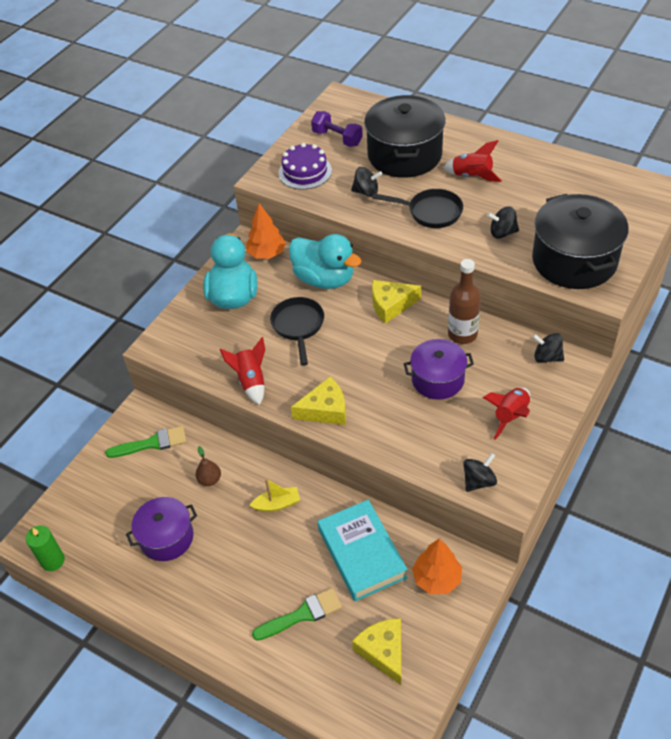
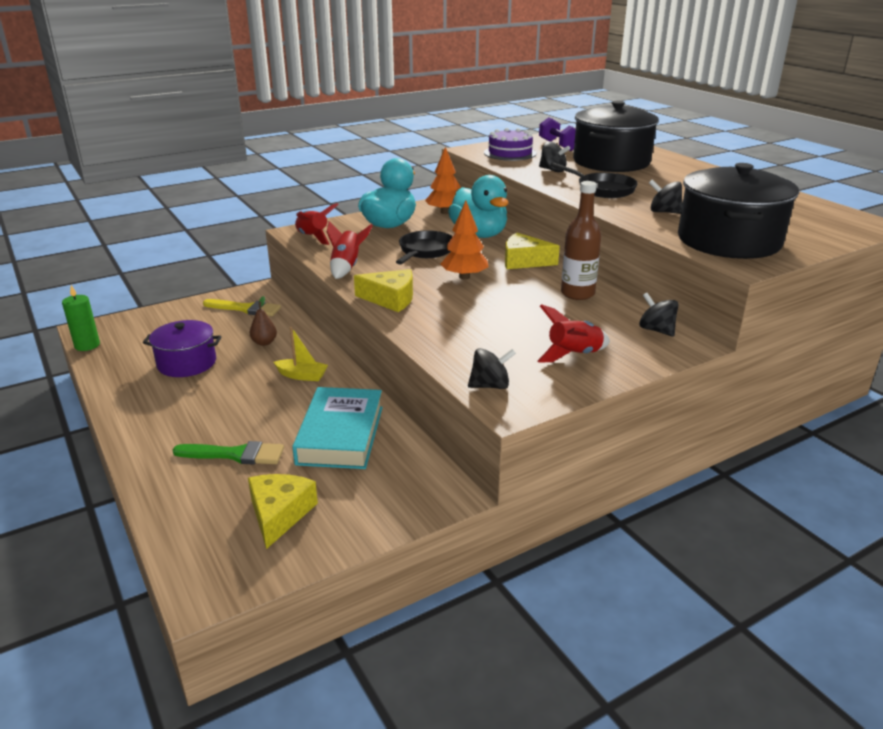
camera: 25 degrees right, 20 degrees down
(152, 443) = (245, 309): green brush -> yellow brush
(436, 578) = (395, 481): orange tree -> orange tree (464, 277)
(438, 379) = (521, 312): purple pot -> none
(472, 176) = (665, 182): red rocket -> red rocket (313, 237)

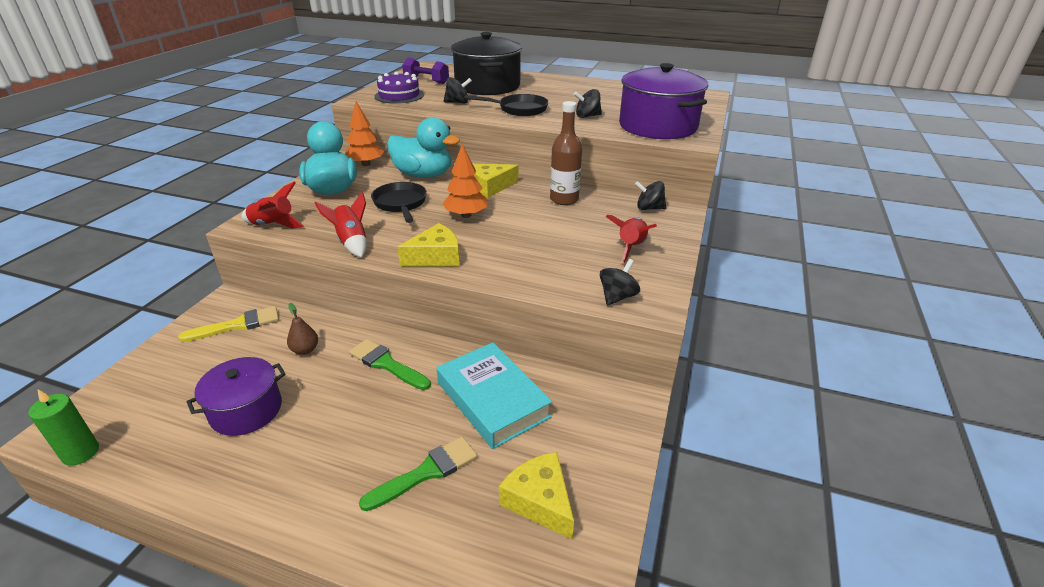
camera: 40 degrees left, 5 degrees up
(302, 376) = (386, 364): yellow boat -> green brush
(729, 241) = (658, 126): black pot -> purple pot

